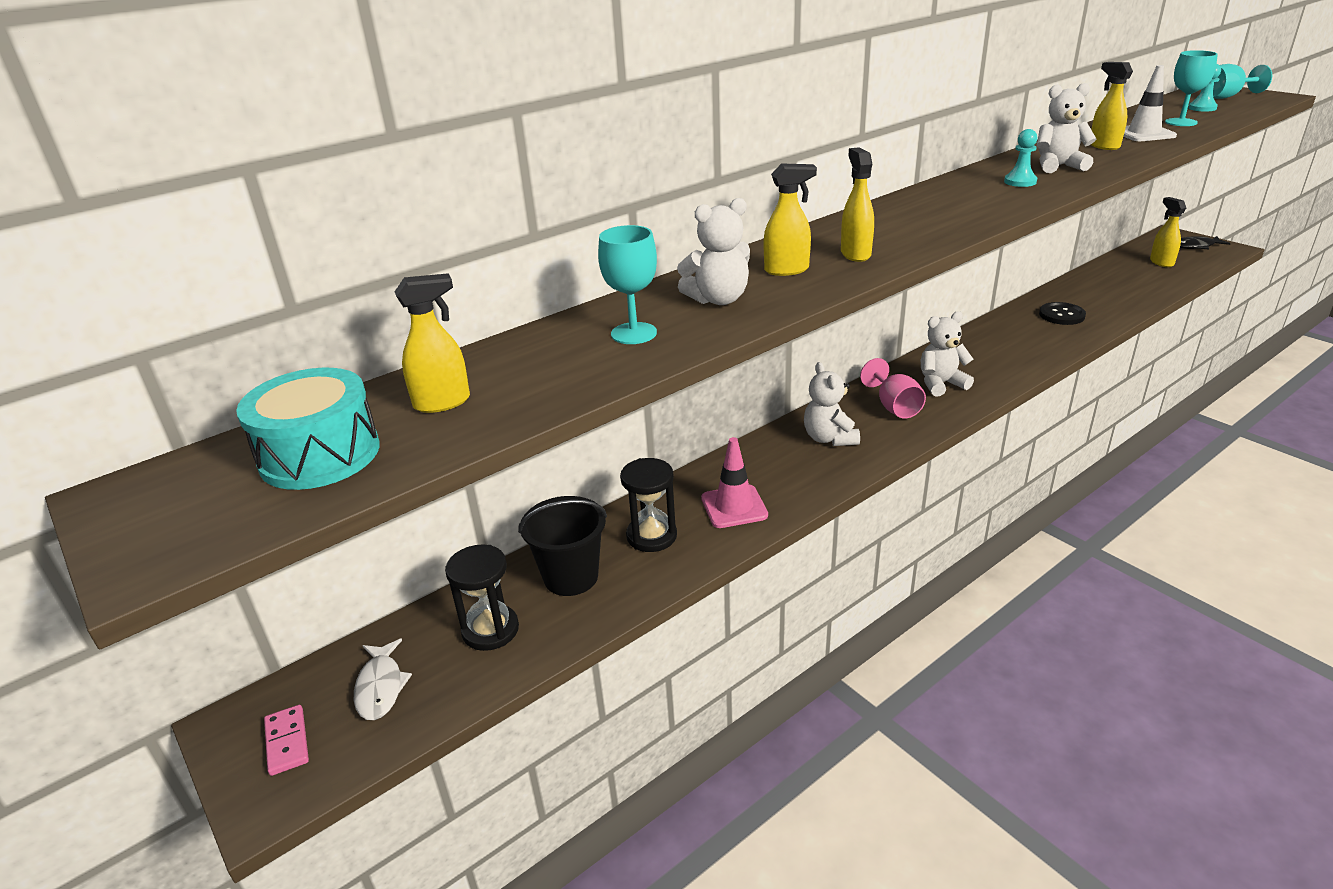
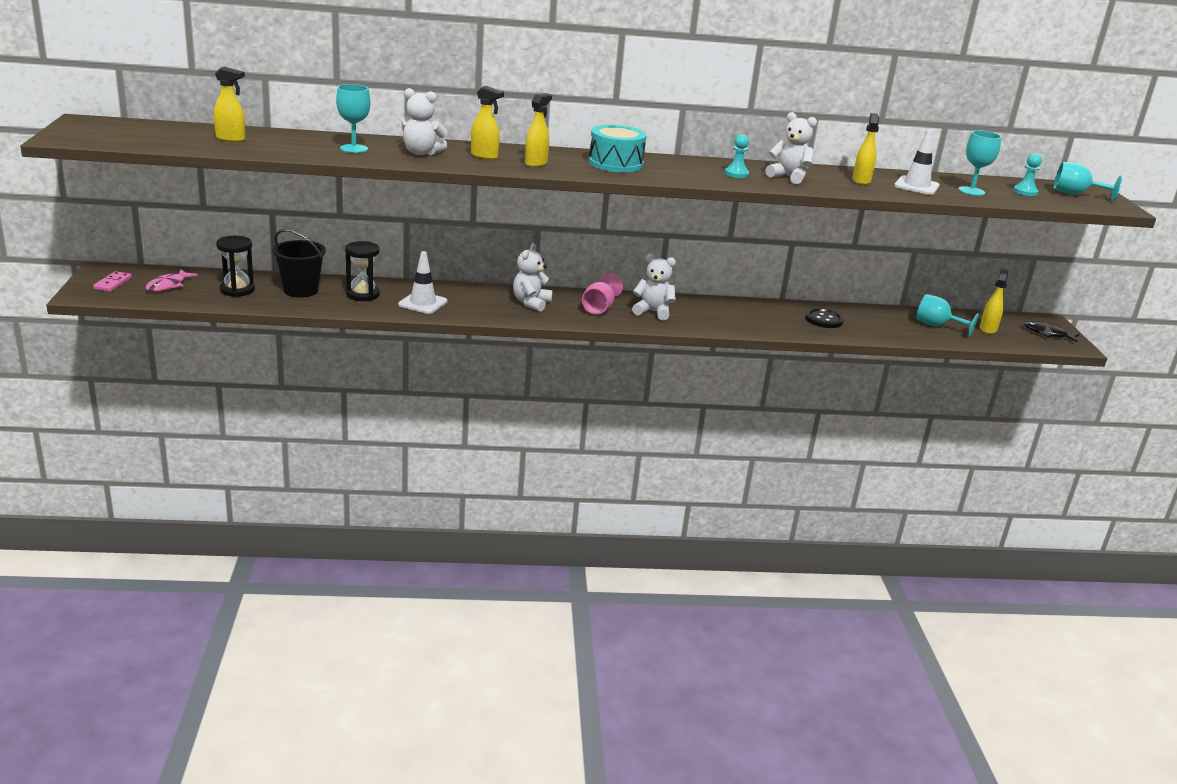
camera: 30 degrees right, 5 degrees down
(320, 455) = (160, 135): turquoise drum -> turquoise drum (615, 163)
(381, 687) = (168, 285): white fish -> pink fish
(734, 507) = (422, 303): pink traffic cone -> white traffic cone
(1131, 277) = (937, 325): none -> turquoise goblet

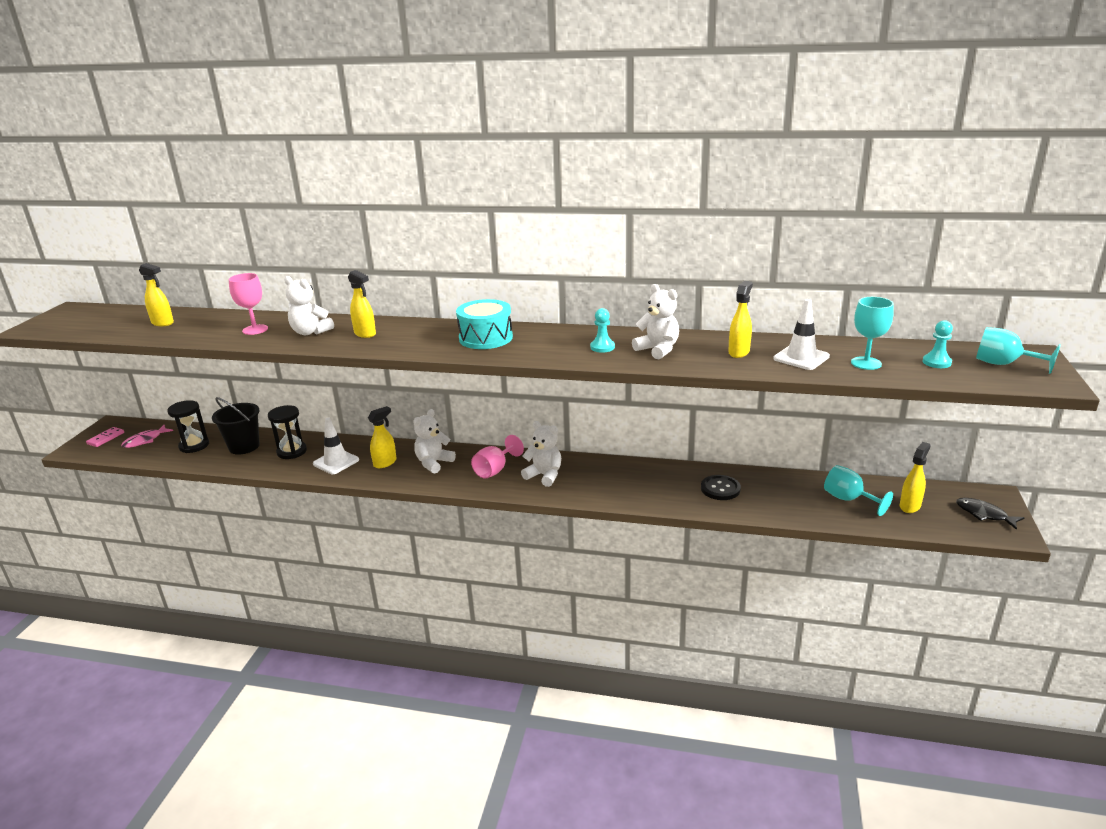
camera: 20 degrees right, 0 degrees up
(354, 149) = (255, 330): turquoise goblet -> pink goblet
(536, 163) = (406, 341): yellow spray bottle -> yellow spray bottle (385, 463)

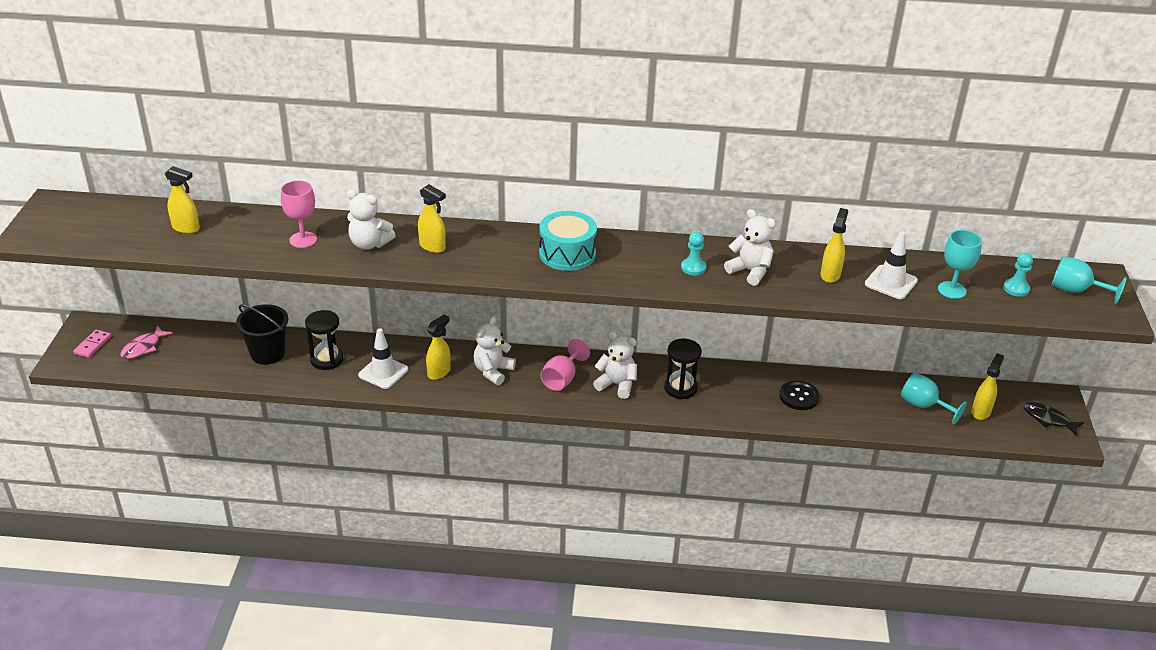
camera: 10 degrees left, 10 degrees up
(194, 446) = (207, 353): black hourglass -> black hourglass (680, 388)

